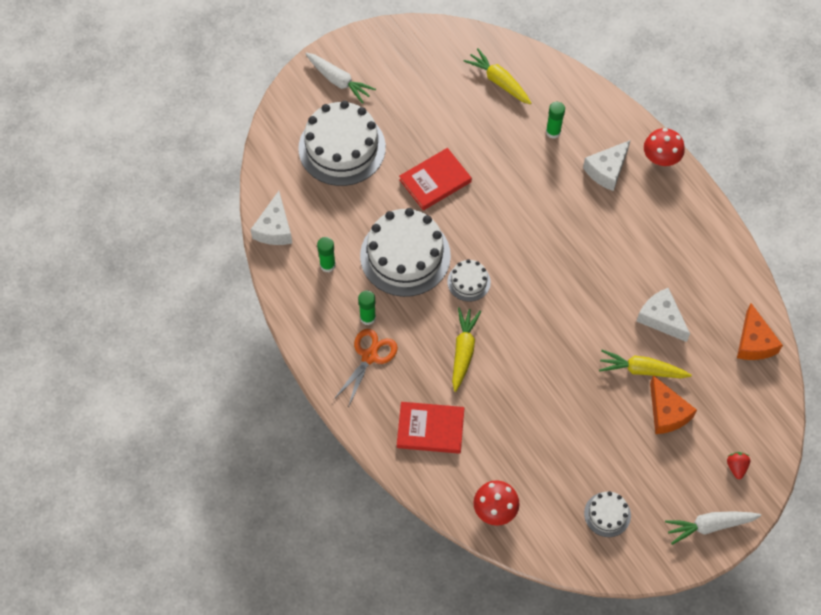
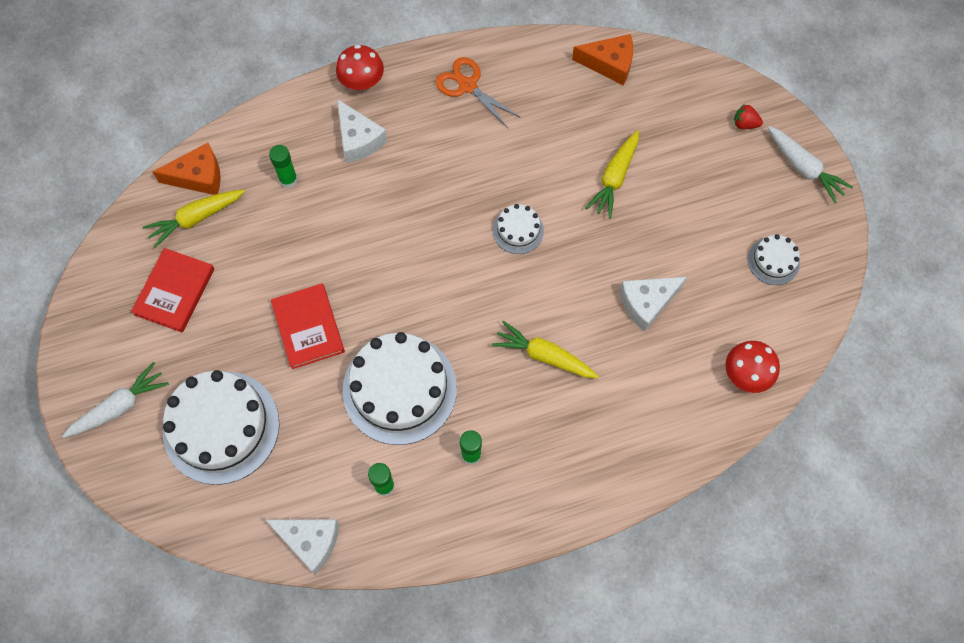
camera: 75 degrees left, 5 degrees up
(369, 356) = (523, 465): orange scissors -> orange scissors (467, 86)
(430, 429) = (634, 419): red book -> red book (174, 291)
(469, 282) = (456, 326): white cake -> white cake (518, 230)
(661, 318) = (558, 141): white cheese -> white cheese (647, 303)
(667, 413) = (670, 169): orange cheese -> orange cheese (198, 177)
(710, 526) = (804, 168): white carrot -> white carrot turned 45 degrees counterclockwise

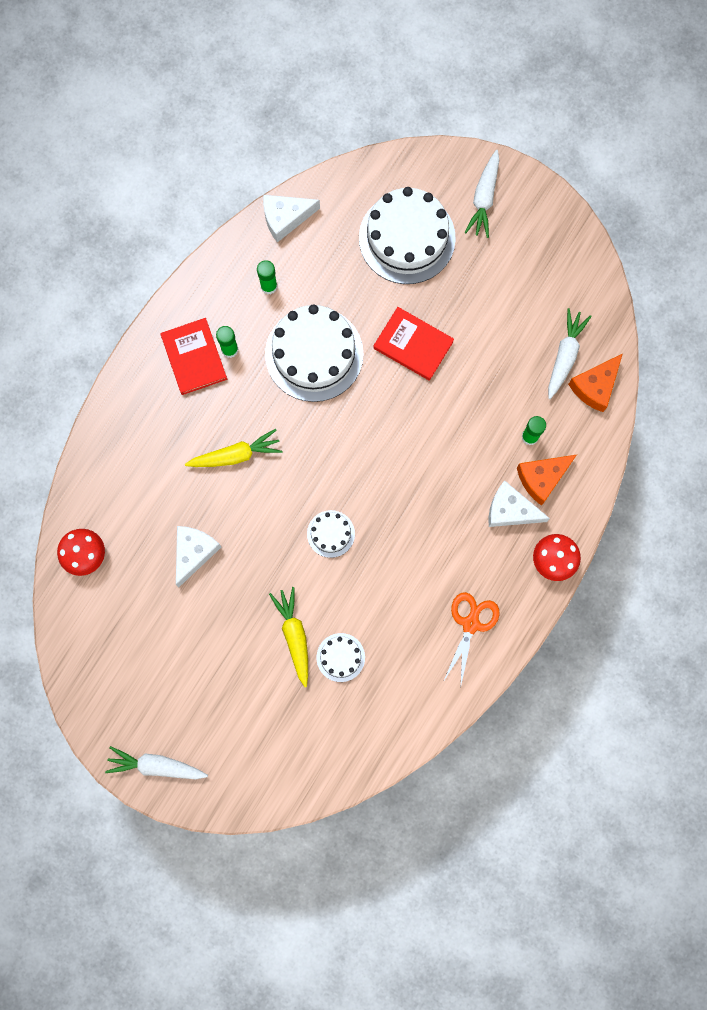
camera: 140 degrees right, 10 degrees up
(174, 291) = (526, 295): red book -> red book (194, 357)
(196, 218) = (564, 356): yellow carrot -> white carrot
(467, 86) = (470, 624): orange scissors -> orange scissors turned 75 degrees counterclockwise
(609, 64) = (377, 737): orange cheese -> orange cheese (542, 478)
(744, 124) = (230, 769): red strawberry -> none
(773, 261) = (126, 662): white cake -> white cake (340, 657)

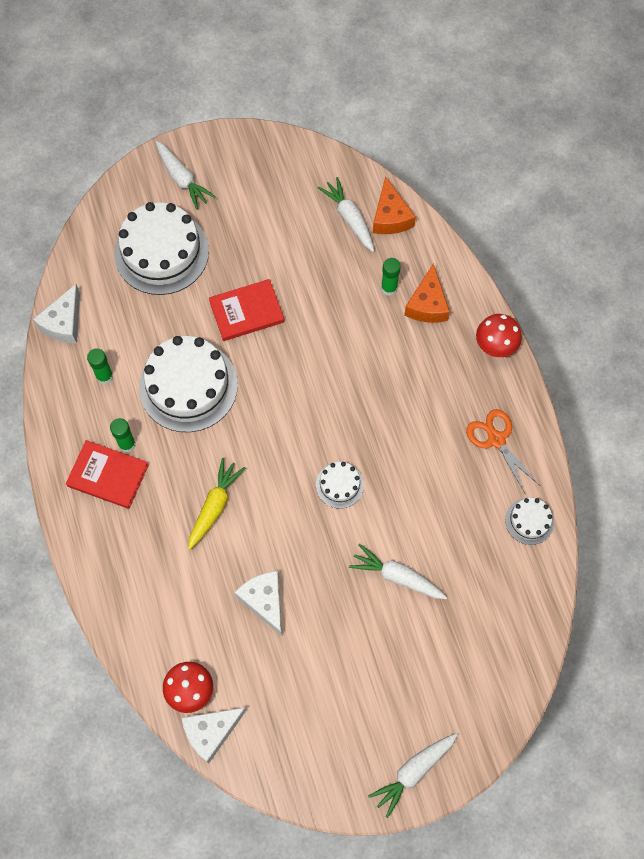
camera: 50 degrees left, 10 degrees down
(294, 636) = (397, 577): yellow carrot -> white carrot
(340, 657) = (443, 555): white cake -> white cake (529, 521)
(510, 510) = (432, 344): white cheese -> white cheese (211, 732)

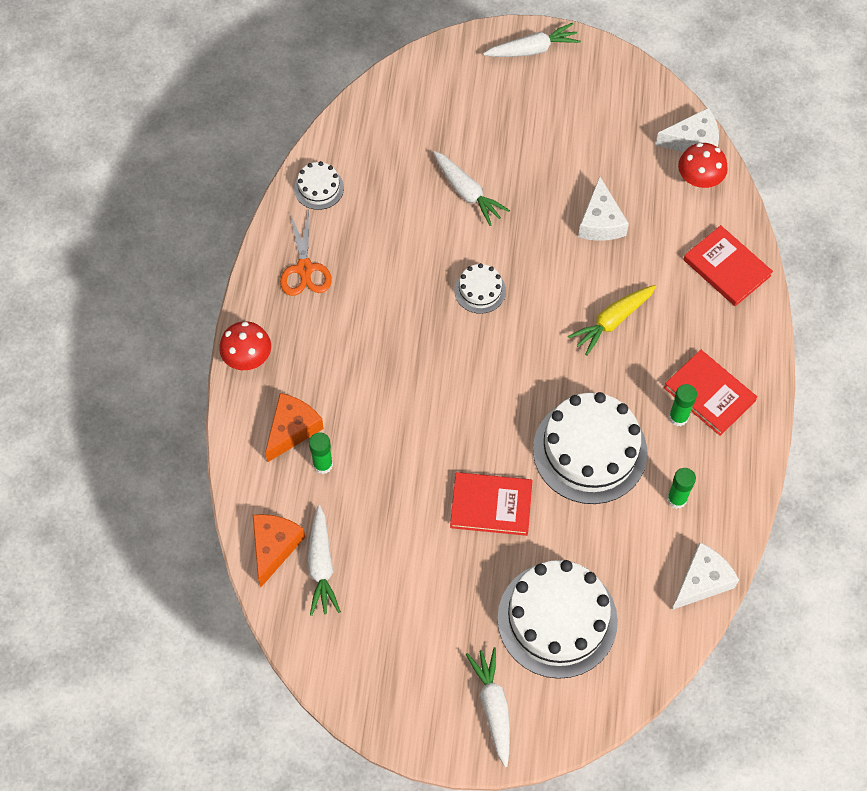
camera: 155 degrees left, 5 degrees down
(132, 604) = (727, 268): none -> red book

